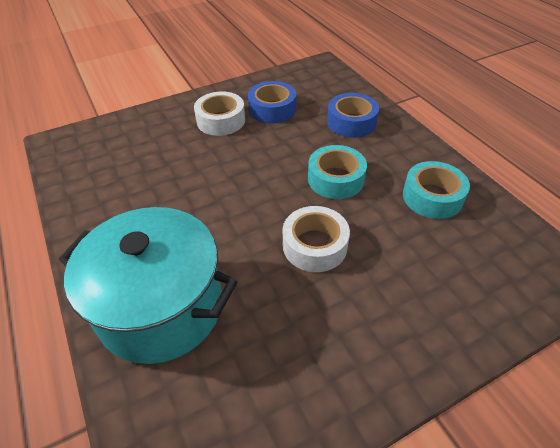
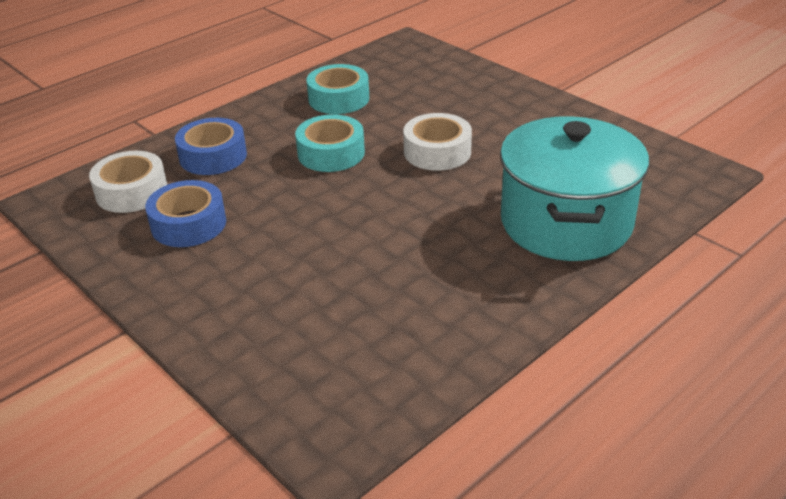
camera: 105 degrees left, 10 degrees down
(221, 120) = (227, 266): white tape -> white tape (131, 192)

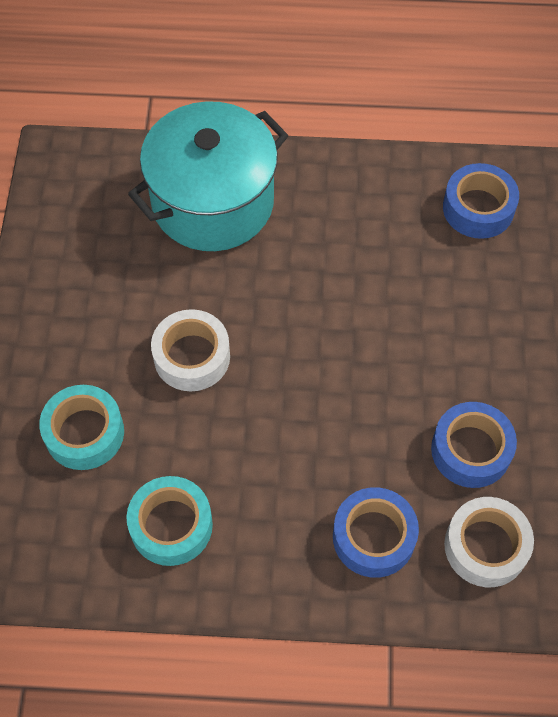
camera: 135 degrees left, 25 degrees up
(331, 153) = (273, 439): turquoise tape -> turquoise tape (84, 433)
(359, 372) = (478, 208): none -> blue tape

